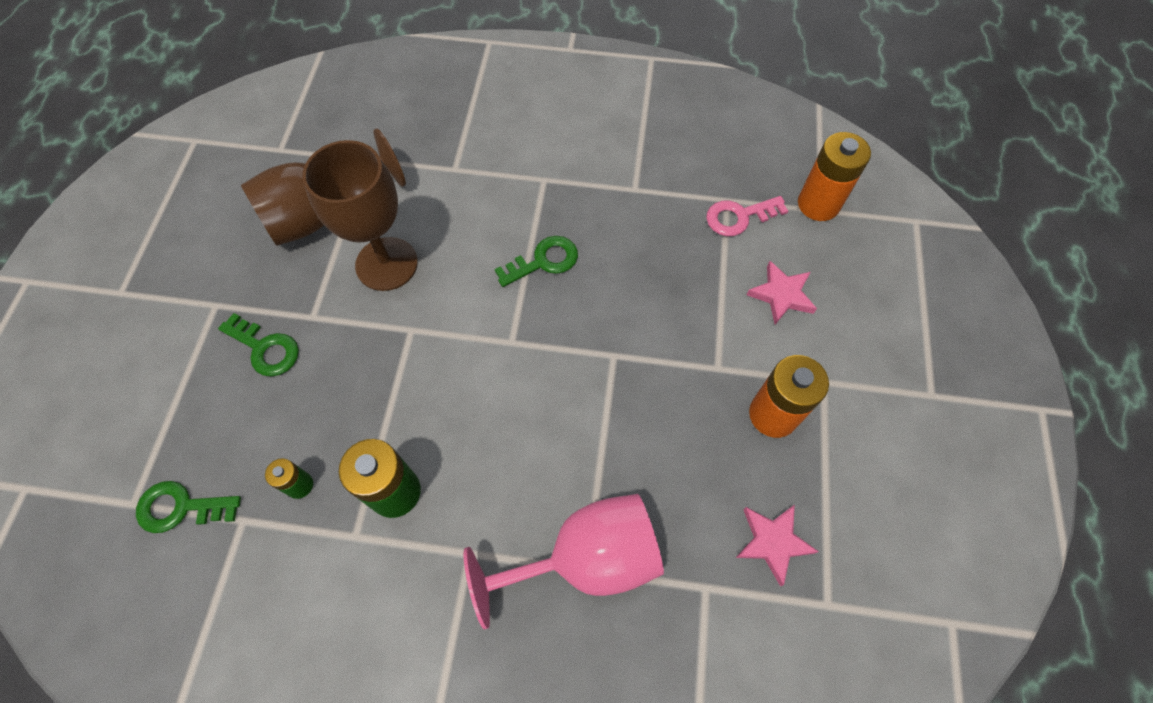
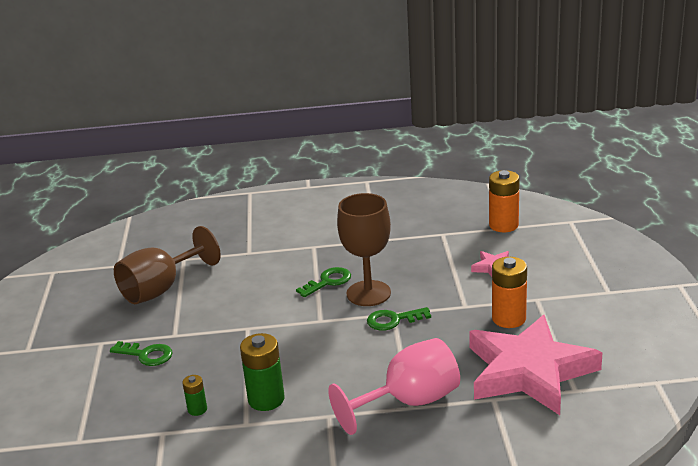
camera: 10 degrees left, 35 degrees down
(181, 507) = (115, 435): green key -> green key (393, 320)
(386, 264) = (218, 302): brown goblet -> brown goblet (368, 293)
(739, 217) = (453, 240): pink key -> none
(772, 542) = (529, 371): pink star -> pink star, size x2.48

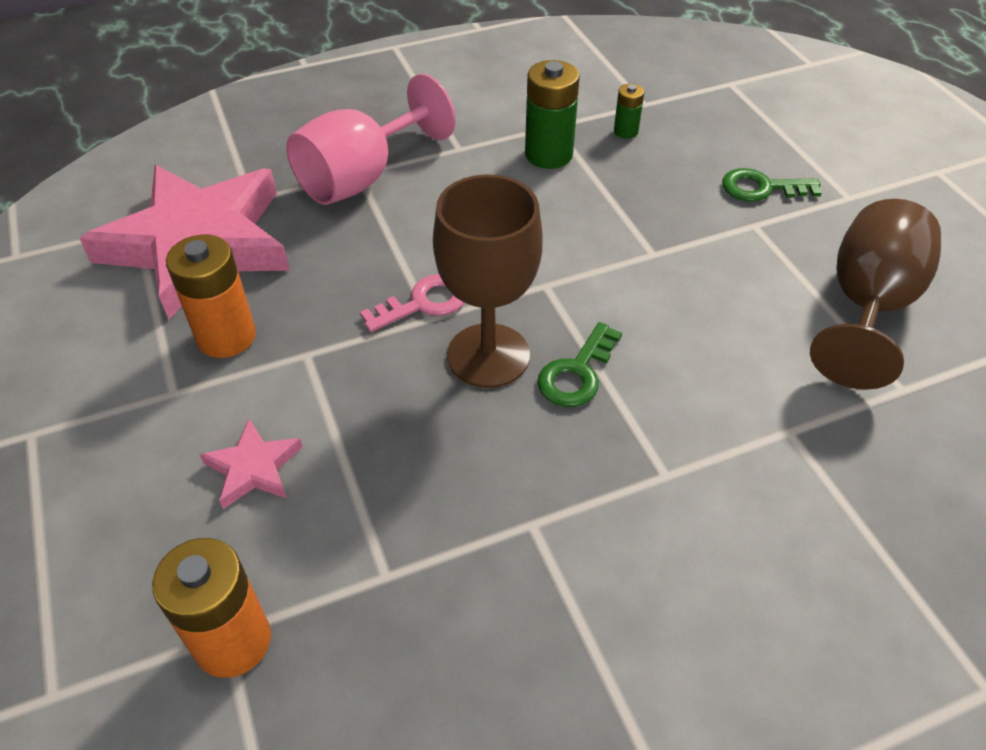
camera: 160 degrees right, 20 degrees up
(393, 320) = (423, 303): green key -> pink key

